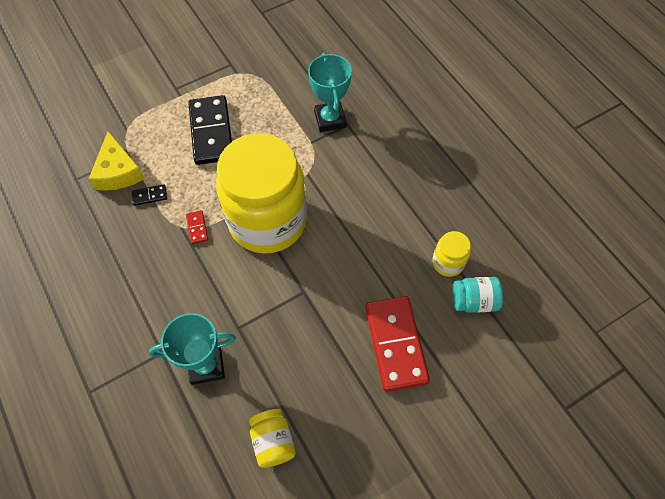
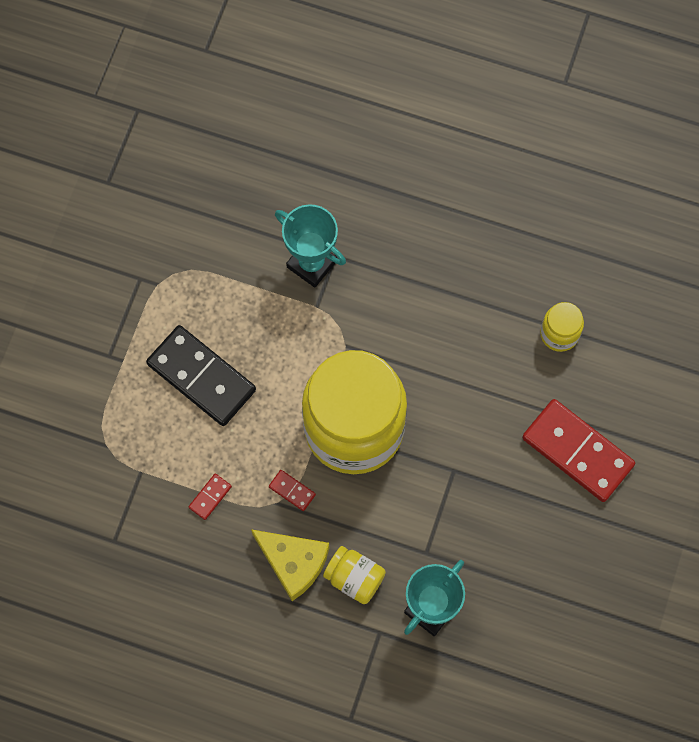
camera: 40 degrees left, 10 degrees up
(118, 171) = (149, 498): yellow cheese -> yellow cheese (293, 562)
(150, 196) = (210, 497): black domino -> red domino
(273, 441) = (548, 622): yellow jar -> yellow jar (354, 578)
(474, 301) = (612, 354): turquoise jar -> none

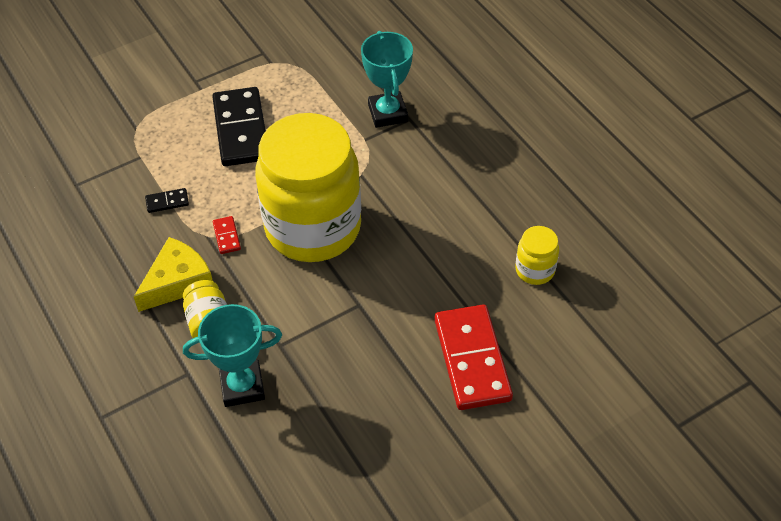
camera: 40 degrees right, 20 degrees down
(210, 497) = (167, 202): red domino -> black domino
(293, 562) = (177, 282): yellow cheese -> yellow cheese turned 120 degrees counterclockwise

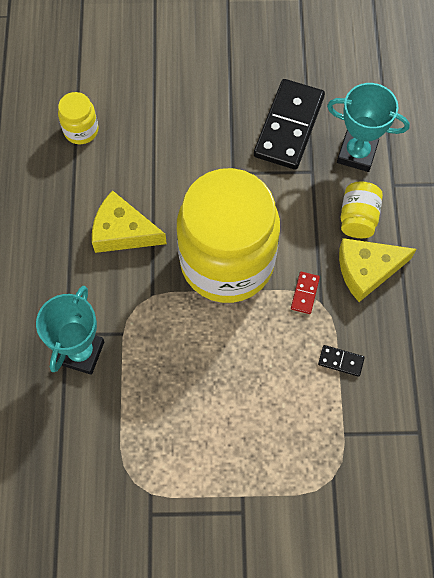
camera: 150 degrees left, 15 degrees up
(241, 130) = (230, 412): black domino -> black domino (288, 126)
(423, 207) = (123, 231): none -> yellow cheese
(471, 359) = (180, 89): red domino -> none

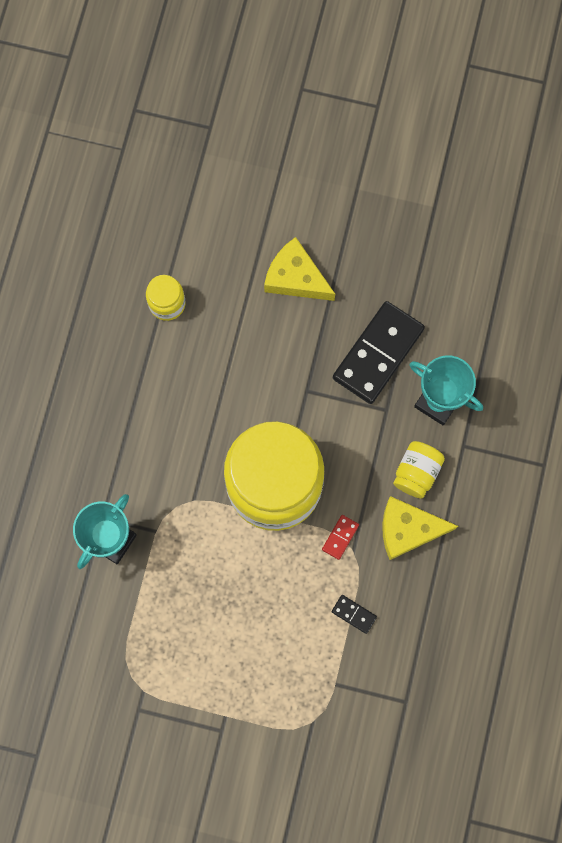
camera: 15 degrees right, 10 degrees up
(123, 231) = (181, 426): yellow cheese -> yellow cheese (295, 277)

